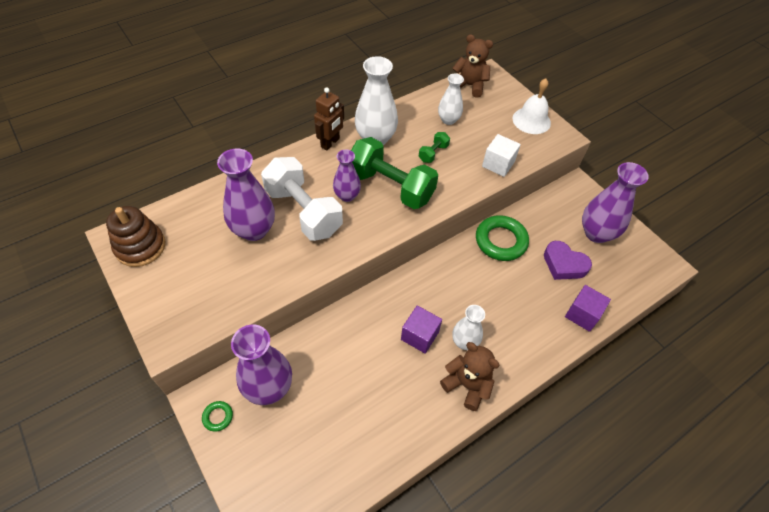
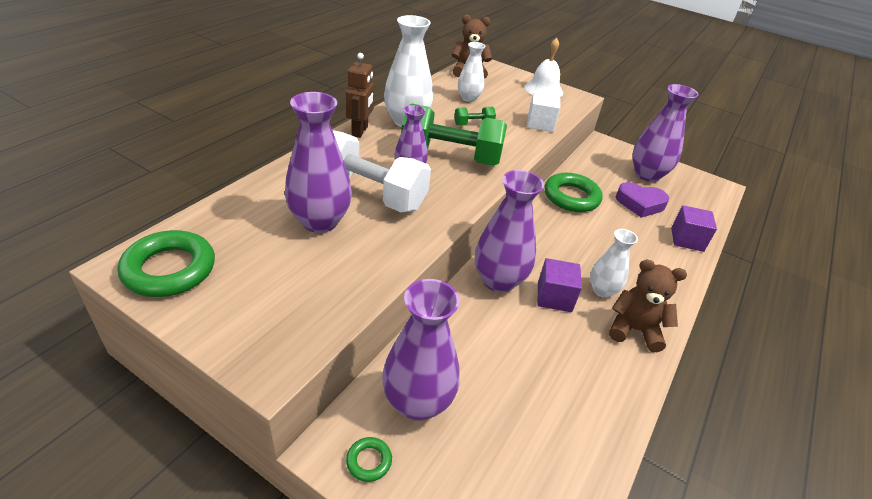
camera: 25 degrees left, 15 degrees down
(140, 247) = (169, 269): brown stacking toy -> green ring
(383, 307) = (498, 280): none -> purple vase
(433, 153) = (473, 124): green dumbbell -> green dumbbell turned 60 degrees clockwise

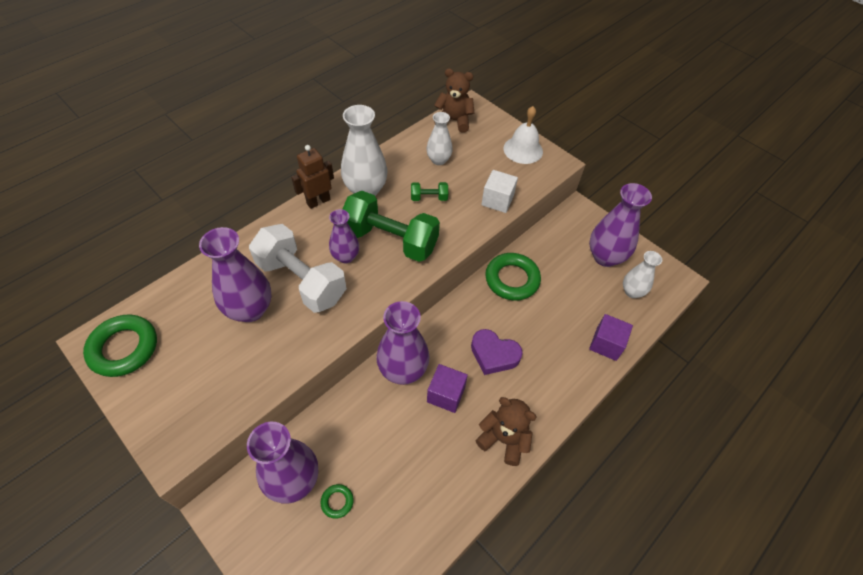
camera: 15 degrees right, 15 degrees up
(360, 131) = (318, 201): brown robot -> brown robot turned 150 degrees counterclockwise
(369, 461) = (242, 524): green ring -> green ring (337, 502)
(602, 290) = (493, 393): white vase -> white vase (632, 292)
(640, 204) = (579, 294): purple heart -> purple heart (494, 354)

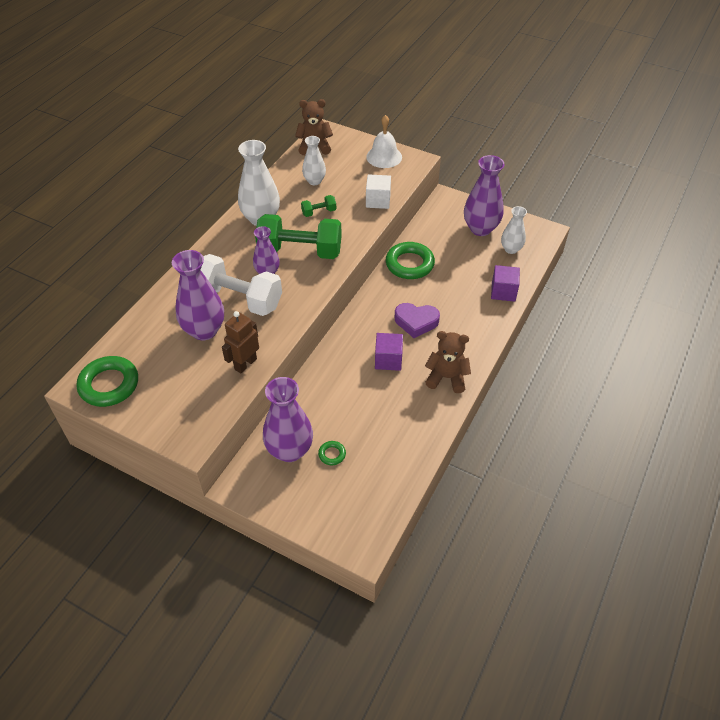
camera: 15 degrees left, 5 degrees down
(318, 201) = (223, 237): brown robot -> brown robot (245, 364)
(403, 370) = (346, 352): purple vase -> none

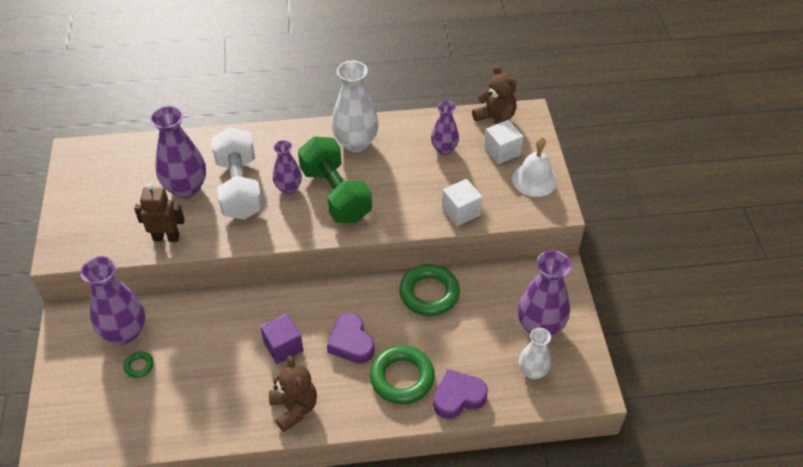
camera: 55 degrees right, 0 degrees up
(109, 385) = (87, 167): green ring -> green ring (402, 378)
(314, 181) = (444, 149): white vase -> purple vase
(319, 212) = (402, 177): green dumbbell -> none
(345, 157) = (502, 151): none -> white cube
(503, 292) = (458, 397): purple cube -> purple heart

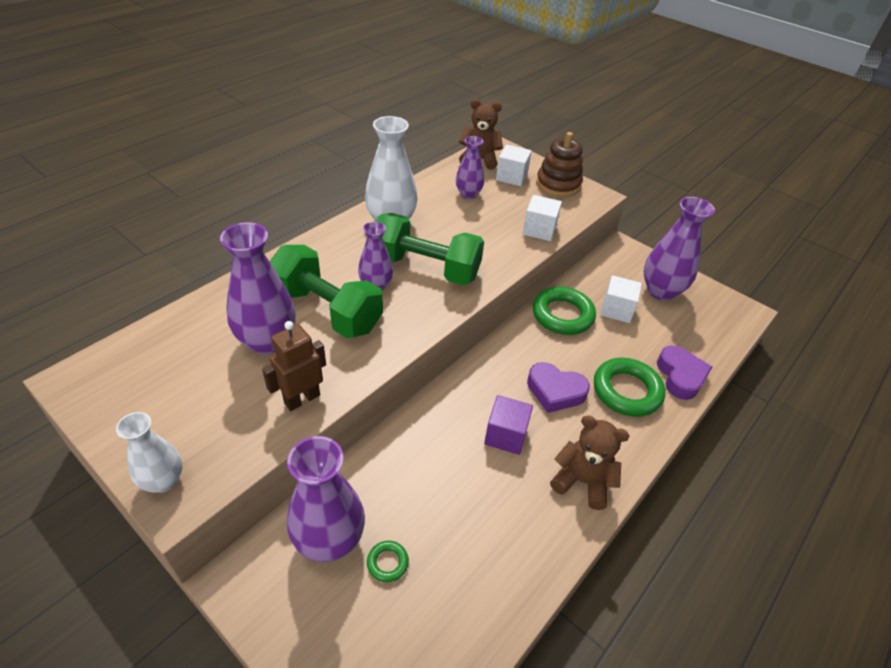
camera: 45 degrees left, 5 degrees down
(240, 188) = (327, 310): white dumbbell -> green dumbbell
(458, 397) = (680, 376): purple heart -> purple heart turned 150 degrees clockwise
(478, 317) = (616, 310): none -> white cube
(532, 371) = (697, 323): white vase -> white vase (163, 481)
(534, 179) = (558, 184): white bell -> brown stacking toy

